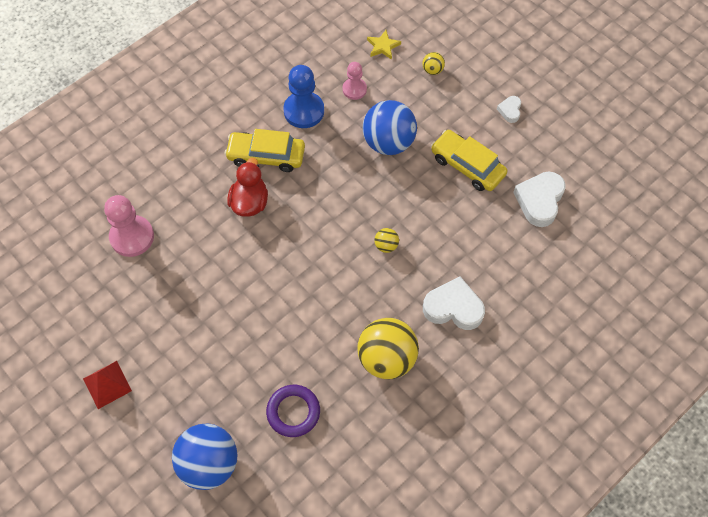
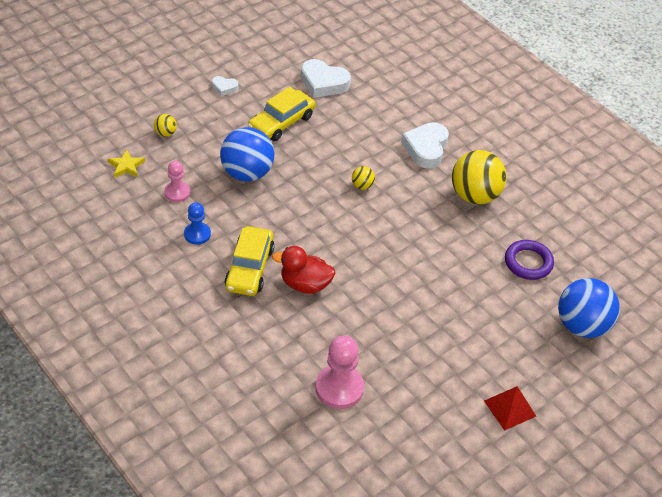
camera: 90 degrees left, 15 degrees down
(304, 111) = (197, 234): blue pawn -> blue pawn, size x0.61

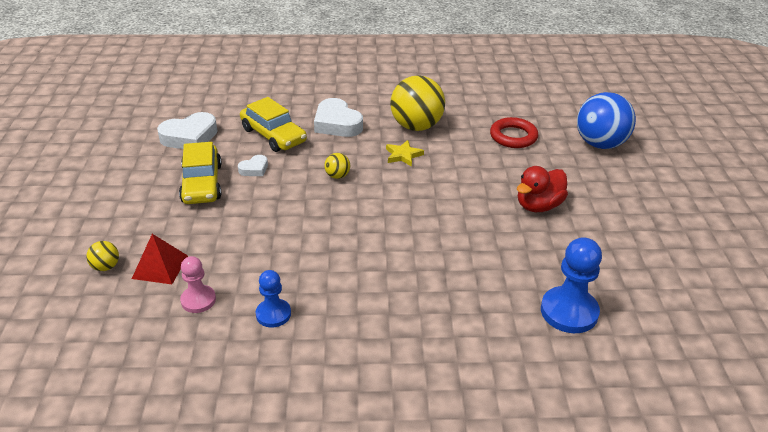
camera: 50 degrees left, 10 degrees down
(126, 166) = (108, 322): yellow star -> yellow star (403, 155)
(224, 88) = (106, 196): white heart -> white heart (254, 169)
(247, 173) = (236, 237): blue ball -> none
(249, 268) = (360, 298): yellow car -> yellow car (273, 135)
(305, 284) = (419, 269): red duck -> red duck (538, 206)
(339, 388) = (569, 312): pink pawn -> blue pawn
(509, 408) = (662, 220): red pyramid -> red pyramid (160, 267)
(528, 262) = (513, 136): purple ring -> red ring

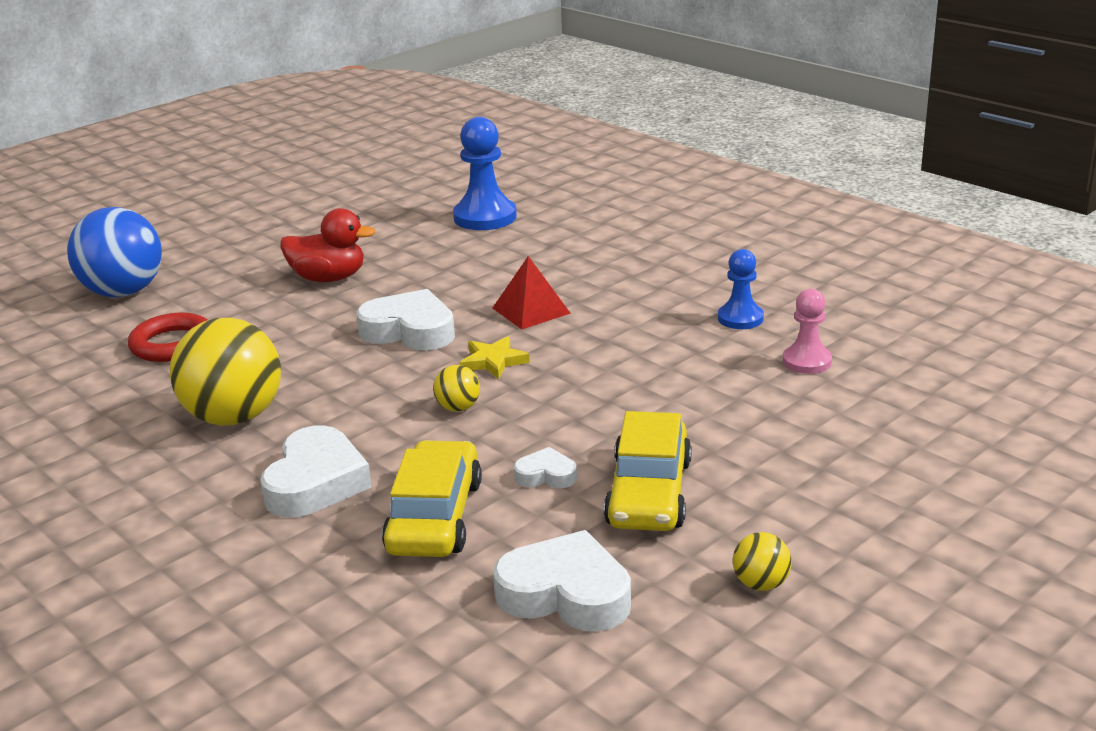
camera: 130 degrees left, 10 degrees down
(106, 267) = (893, 444): yellow ball -> yellow ball (760, 584)
(160, 267) = (820, 412): red pyramid -> red pyramid (531, 310)
(202, 183) = (649, 493): yellow car -> yellow car turned 150 degrees clockwise
(403, 155) = (334, 390): yellow star -> yellow star (493, 361)
(433, 199) = (409, 331): none -> white heart

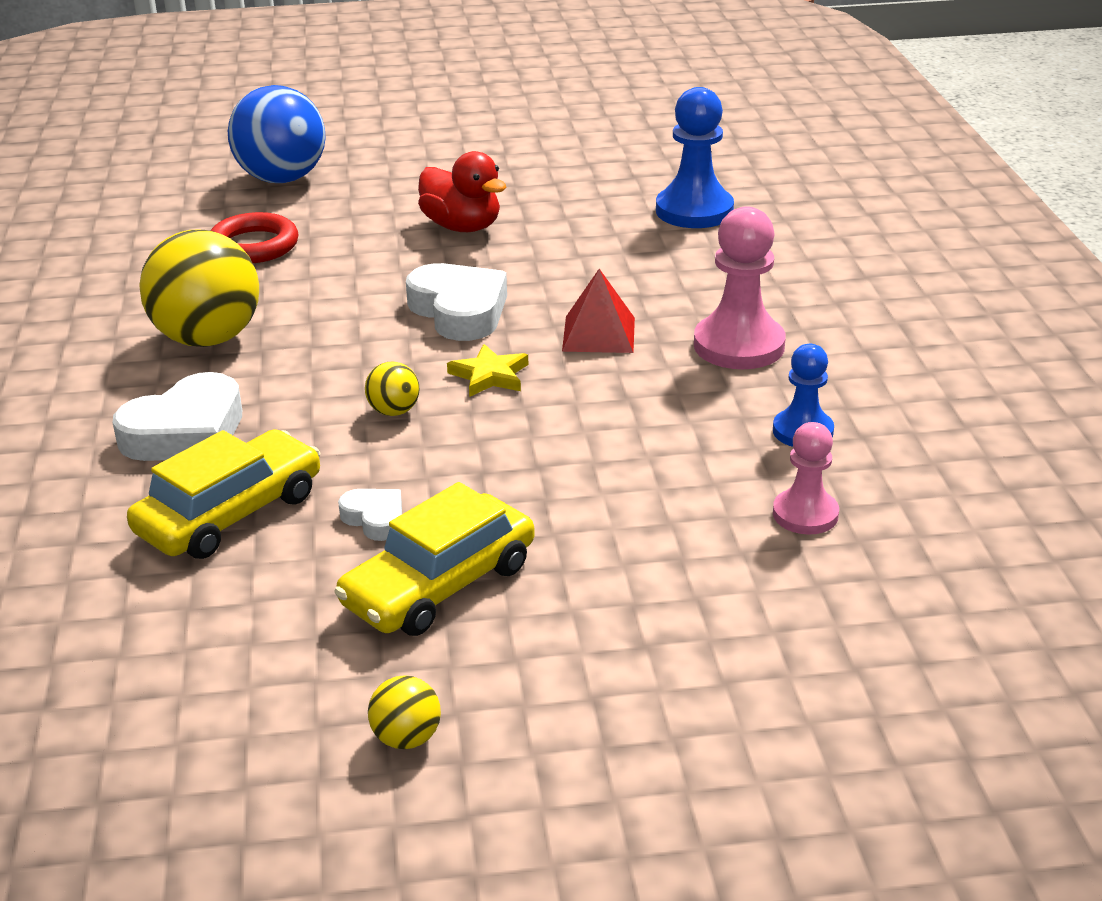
camera: 35 degrees right, 5 degrees up
(566, 594) = (229, 649): white heart -> none
(632, 285) = (739, 345): none -> pink pawn

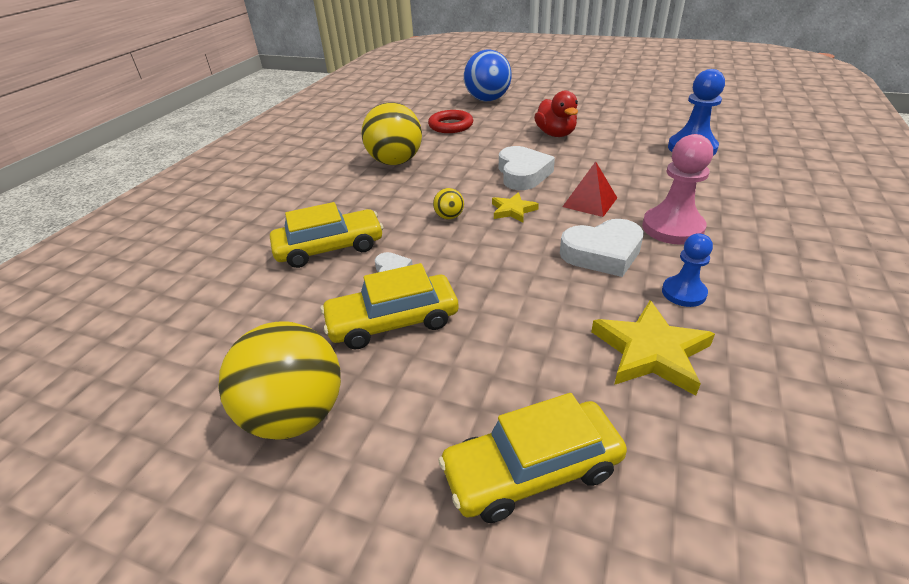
camera: 30 degrees right, 5 degrees up
(186, 432) = (347, 202): white heart -> white heart (602, 253)
(406, 738) = (295, 415): yellow ball -> yellow ball, size x2.29
(753, 683) = (531, 470): none -> yellow car
(805, 514) = (651, 352): pink pawn -> yellow star

